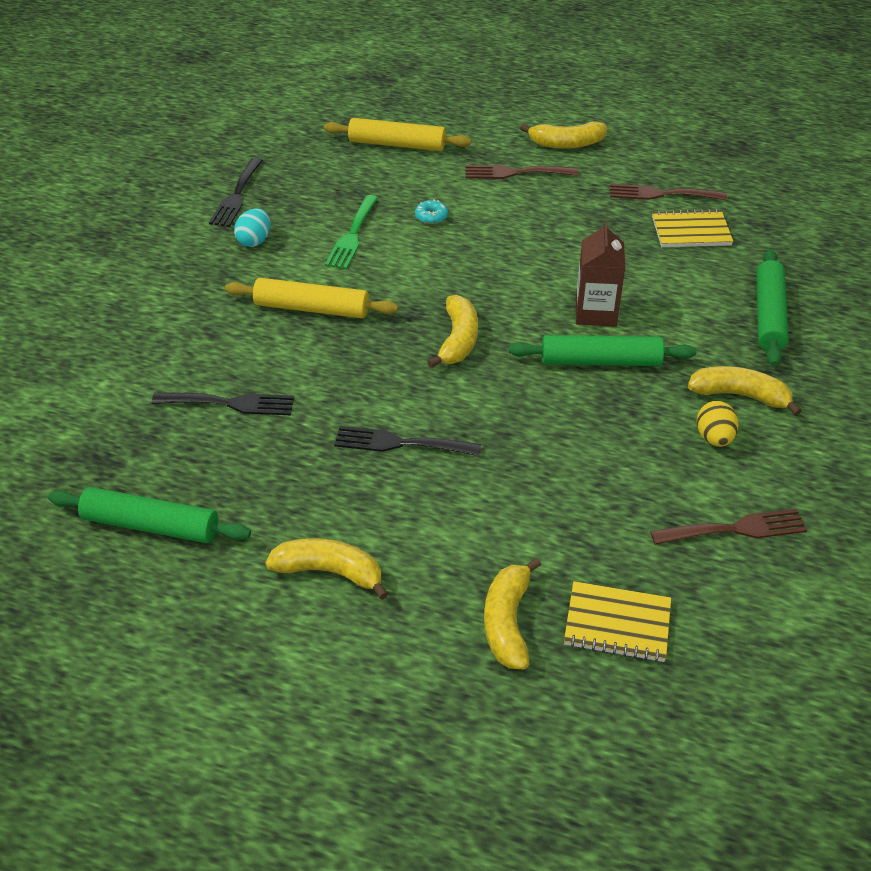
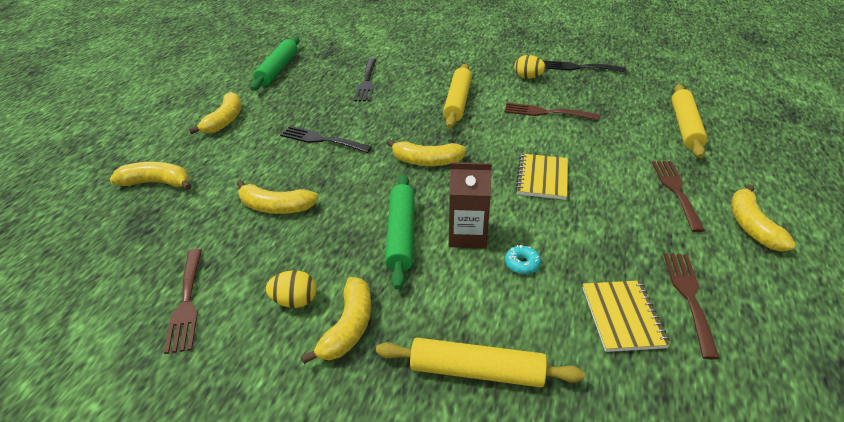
camera: 90 degrees right, 5 degrees down
(254, 241) = (528, 77): turquoise egg -> yellow egg
(352, 235) = (546, 112): green fork -> brown fork
(400, 443) = (321, 140): black fork -> black fork turned 75 degrees counterclockwise
(431, 217) = (583, 146): turquoise donut -> turquoise donut (522, 264)
(558, 474) = (275, 207): none -> yellow banana
(617, 624) = (130, 230): yellow notebook -> yellow notebook (542, 178)
(769, 315) = (477, 371): green rolling pin -> yellow rolling pin

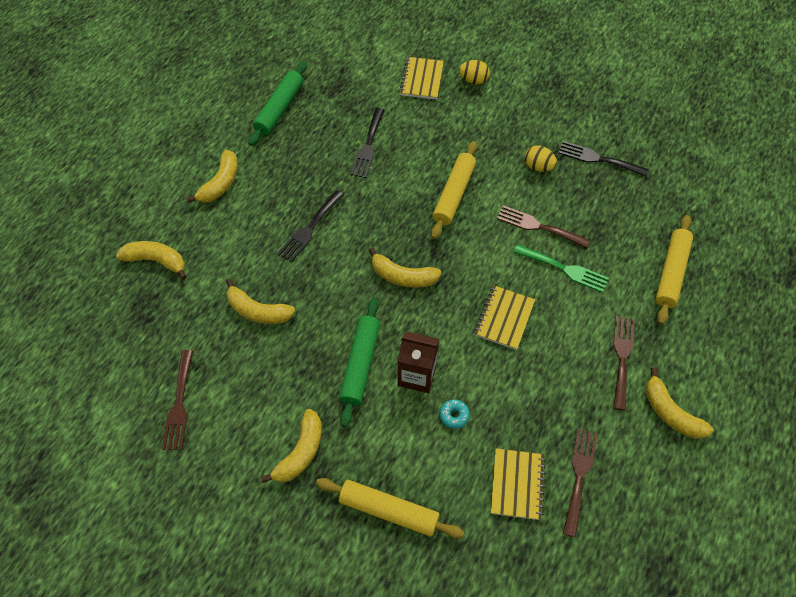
camera: 10 degrees right, 20 degrees up
(294, 301) = (263, 418): yellow egg -> yellow egg (473, 80)
(321, 140) = (310, 228): black fork -> black fork turned 90 degrees counterclockwise
(404, 41) = (422, 79): none -> yellow notebook
(584, 136) = (564, 269): none -> green fork
(752, 226) = (671, 413): yellow banana -> yellow banana turned 45 degrees counterclockwise

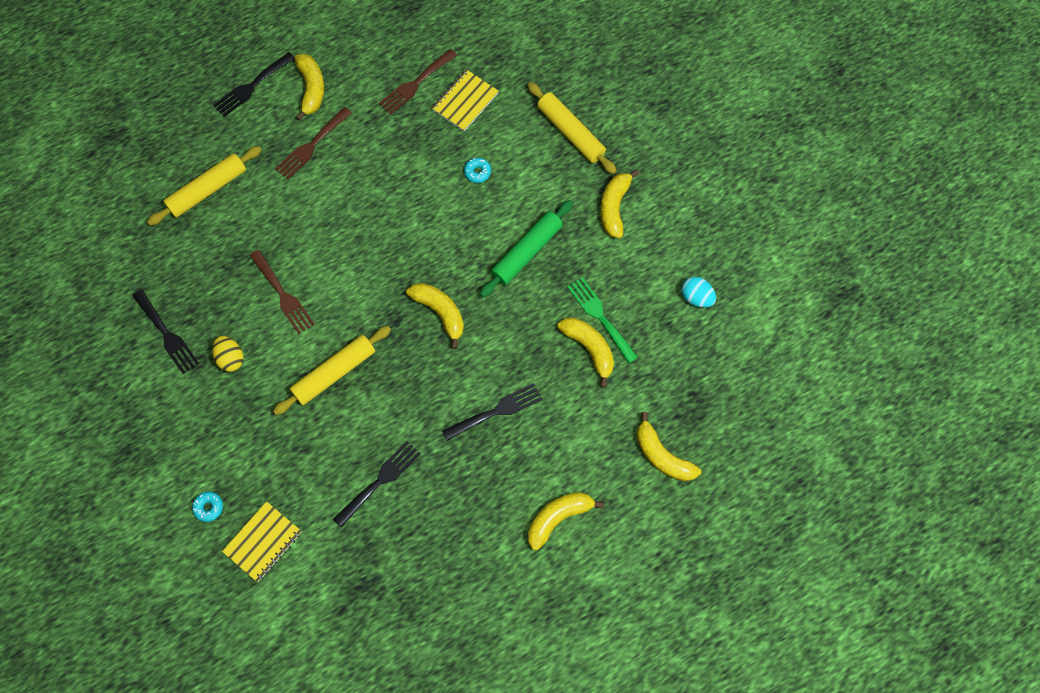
camera: 150 degrees left, 10 degrees up
(179, 404) = (696, 297): brown fork -> turquoise egg
(279, 108) = (444, 590): green rolling pin -> none
(300, 452) = (614, 207): yellow banana -> yellow banana turned 45 degrees counterclockwise
(417, 375) = (485, 218): brown carton -> none
(473, 80) = (208, 507): yellow egg -> turquoise donut
(504, 318) = (380, 227): yellow notebook -> none
(564, 269) = (294, 242): green fork -> green fork (600, 317)
(725, 384) = (251, 86): none -> black fork

